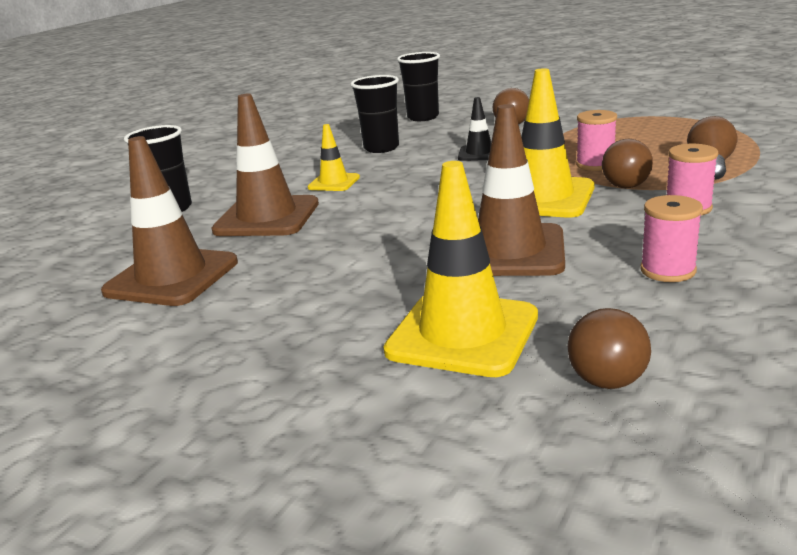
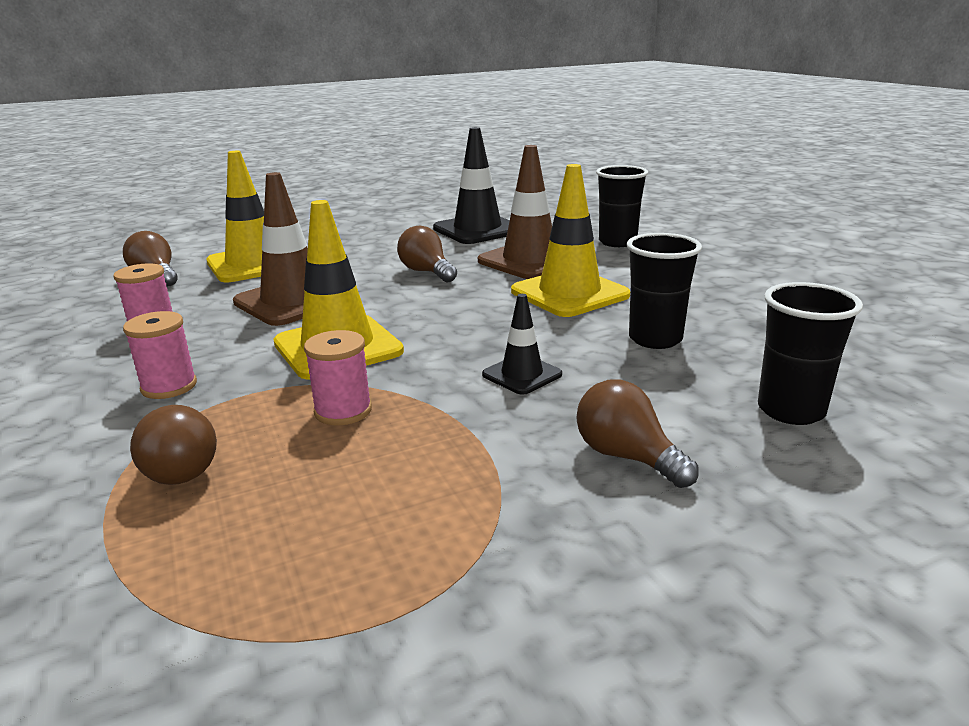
camera: 125 degrees right, 0 degrees up
(172, 277) = (477, 230): brown traffic cone -> black traffic cone
(334, 182) = (569, 293): yellow traffic cone -> yellow traffic cone, size x1.88
(626, 182) = (270, 396): brown light bulb -> brown light bulb (427, 272)

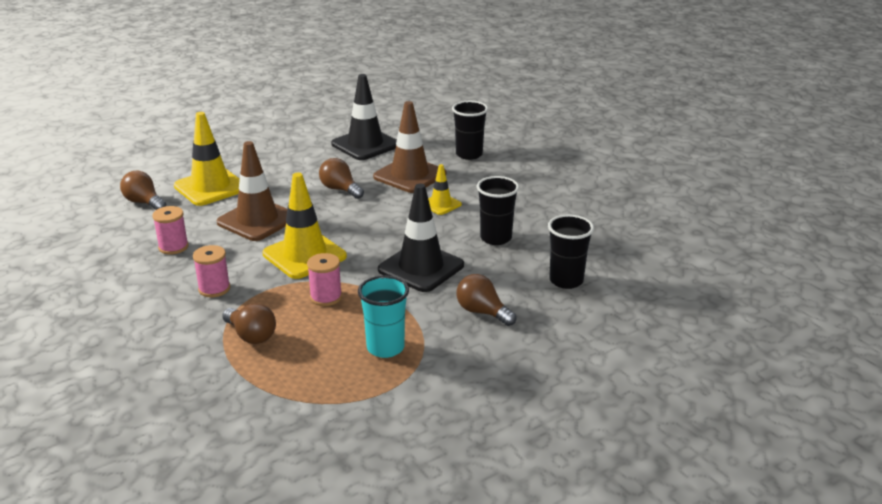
camera: 10 degrees left, 5 degrees up
(418, 514) = (385, 348): none -> turquoise cup
(522, 375) = (421, 267): black traffic cone -> black traffic cone, size x1.88
(569, 293) = (441, 204): yellow traffic cone -> yellow traffic cone, size x0.53

